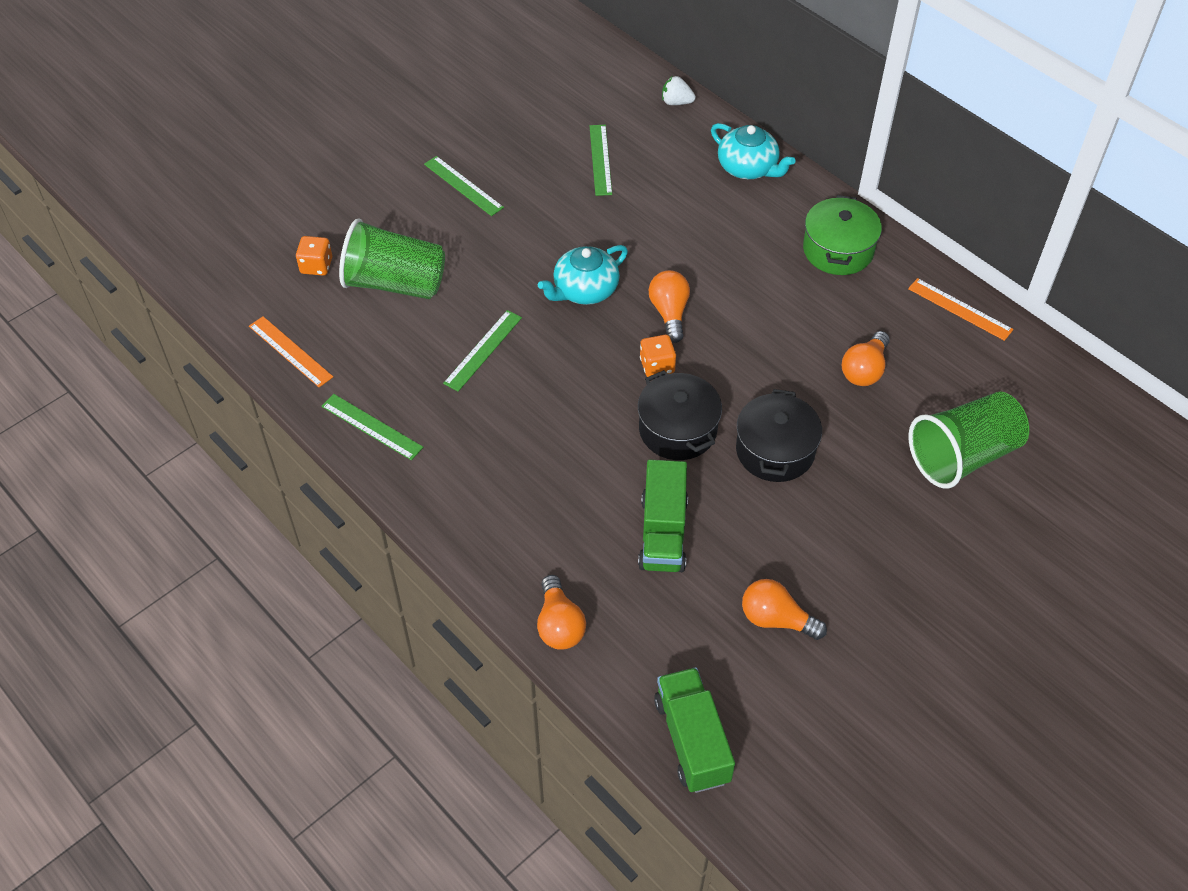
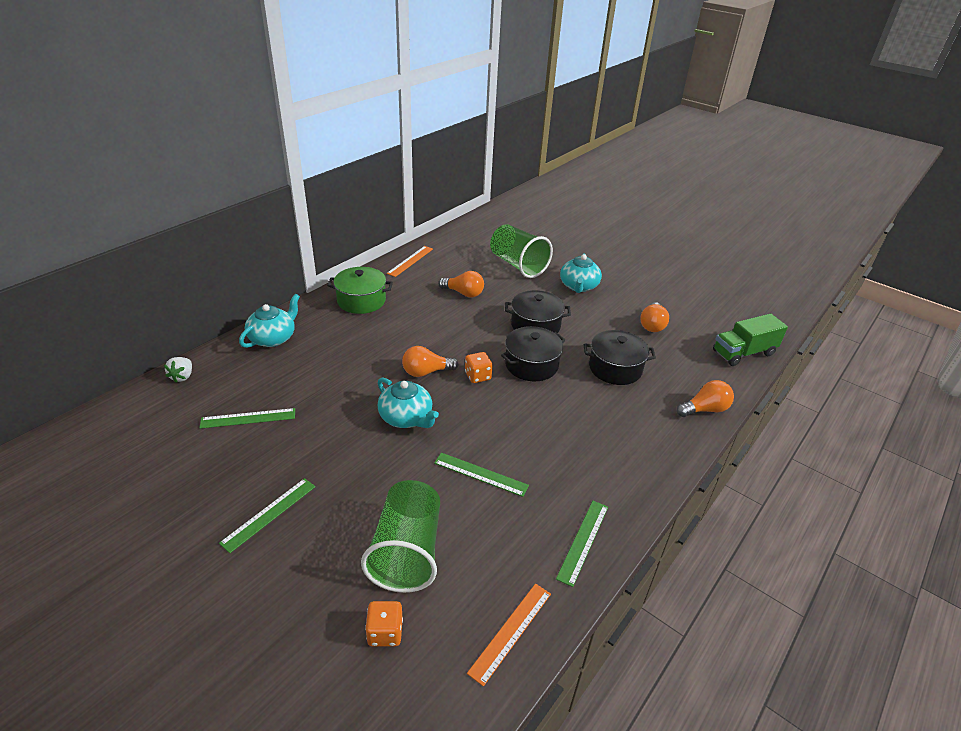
camera: 100 degrees left, 15 degrees down
(663, 533) = (615, 368): green truck -> black pot
(896, 535) = (578, 286): none -> turquoise teapot

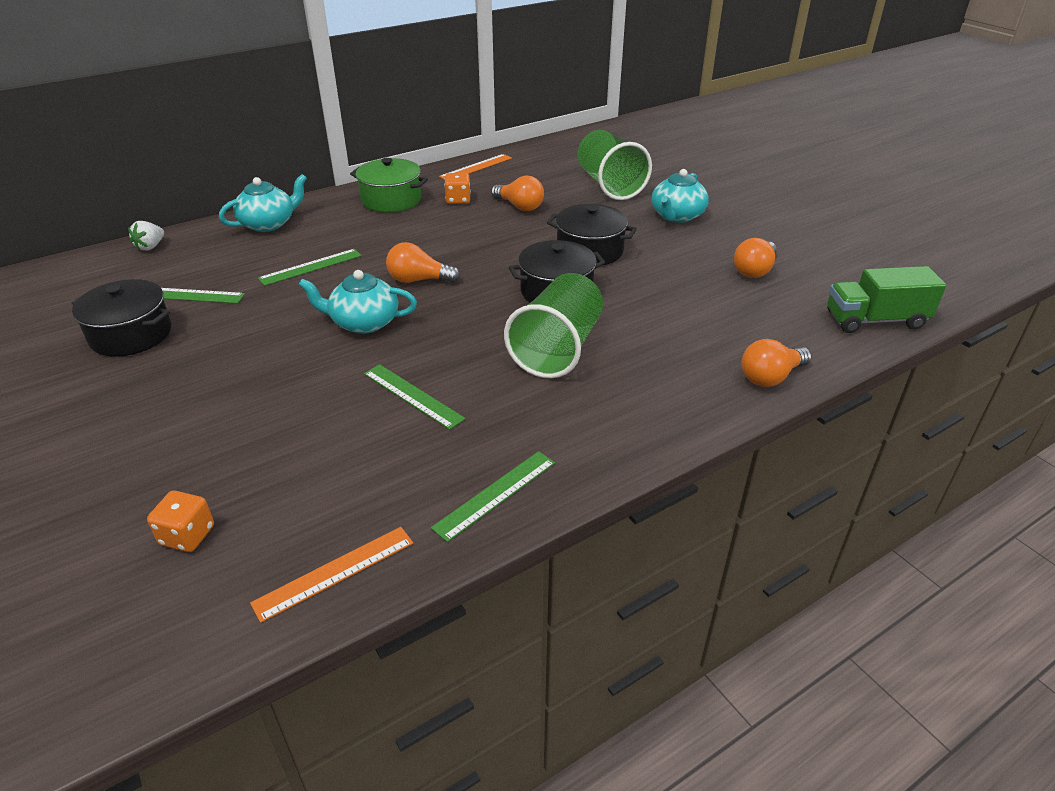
camera: 20 degrees right, 0 degrees up
(269, 514) = (146, 390): green ruler -> green ruler (310, 267)
(406, 417) = (363, 322): turquoise teapot -> turquoise teapot turned 120 degrees clockwise
(407, 551) = (270, 458): green cup -> green cup (557, 349)
(477, 376) = (479, 293): orange dice -> orange dice (458, 200)
(615, 368) = (668, 311): black pot -> black pot (131, 335)
(705, 409) = (770, 377): orange light bulb -> orange light bulb turned 150 degrees clockwise

